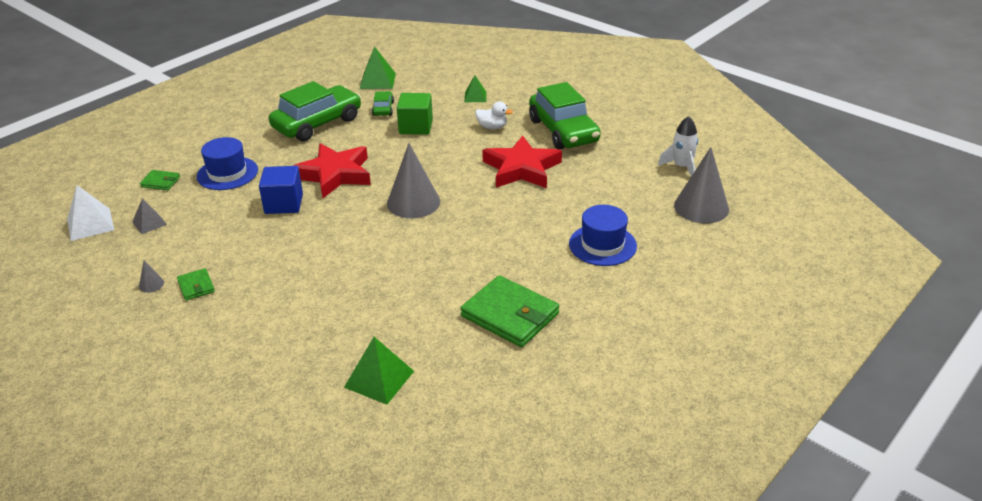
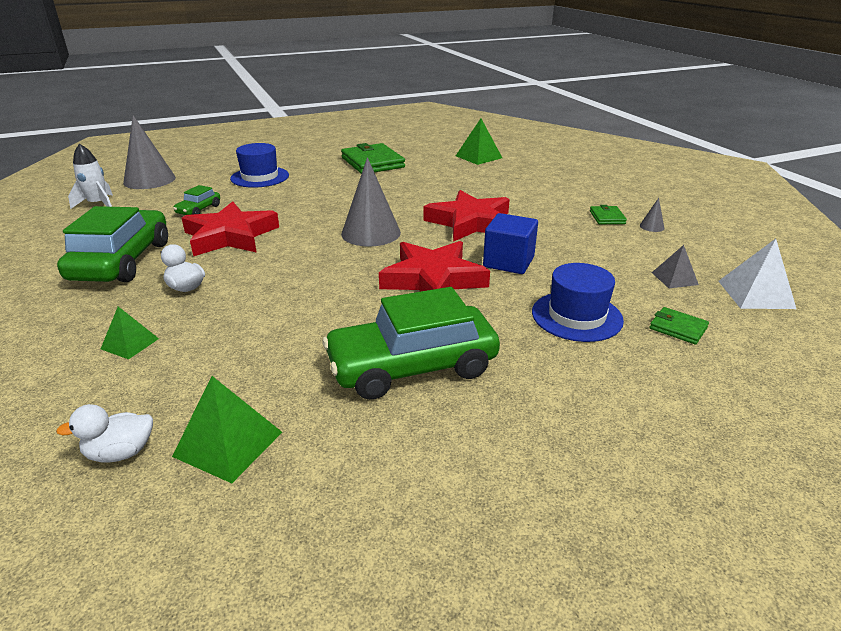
camera: 155 degrees left, 5 degrees down
(333, 239) = (470, 222): none -> red star
(383, 109) = (287, 364): green car -> green car (199, 210)
(416, 127) = (276, 316): green cube -> none
(417, 69) = (121, 453): none -> white duck

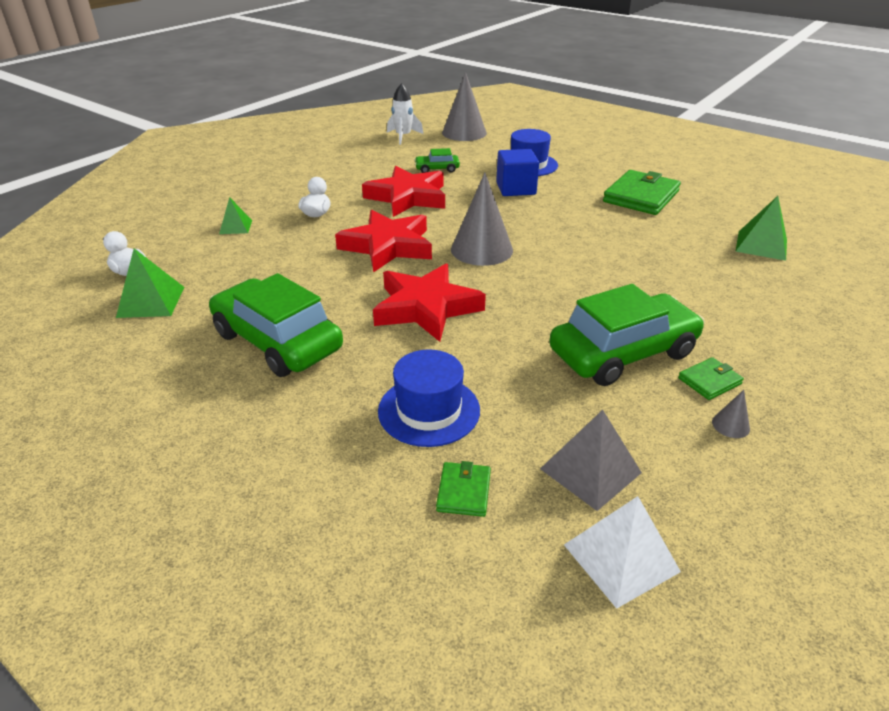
camera: 60 degrees right, 5 degrees up
(122, 261) = (332, 179): green car -> green car (623, 353)
(470, 222) = (569, 292): red star -> red star (388, 246)
(508, 262) = (504, 339): blue cube -> blue cube (516, 189)
(674, 278) = (590, 470): grey pyramid -> grey pyramid, size x1.58

